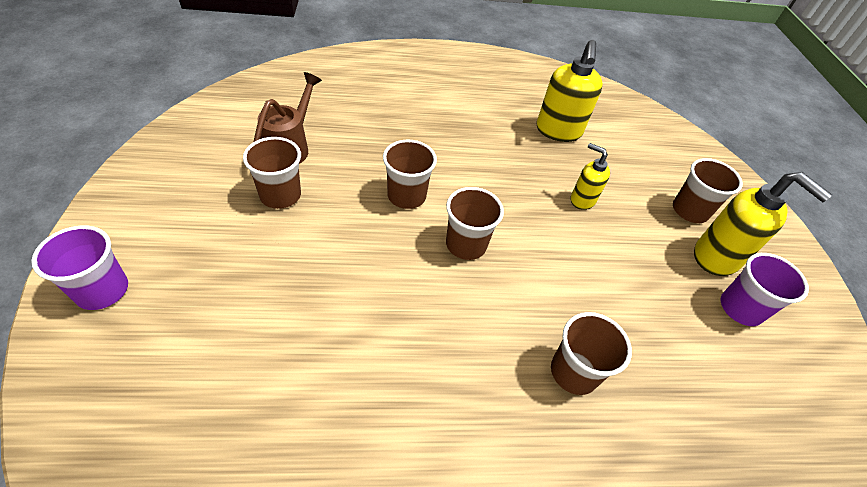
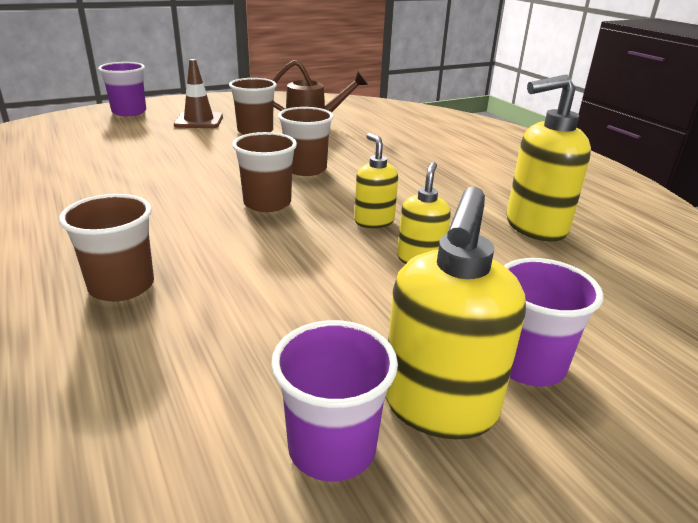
camera: 70 degrees right, 20 degrees down
(205, 230) = (199, 121): none -> brown traffic cone
(522, 198) = (374, 221): none -> yellow soap dispenser
(689, 211) = (528, 364): brown cup -> purple cup

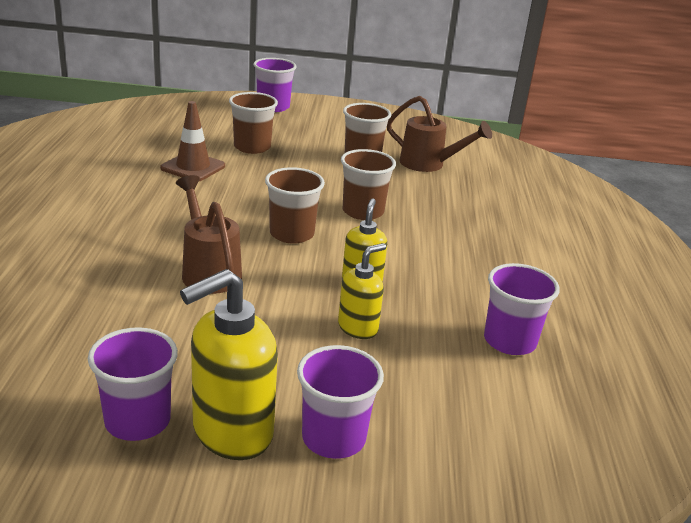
camera: 30 degrees right, 0 degrees up
(122, 286) = (121, 264): brown cup -> brown cup (252, 147)
(199, 121) = (323, 132): brown traffic cone -> brown traffic cone (193, 167)
(226, 260) = (208, 271): none -> brown watering can
(535, 227) = (509, 341): yellow soap dispenser -> purple cup

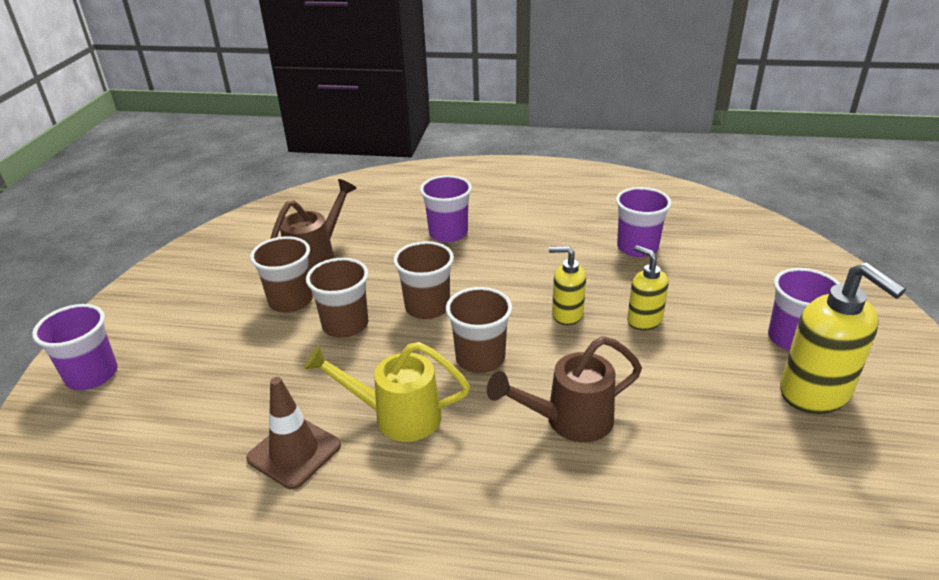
camera: 80 degrees left, 5 degrees up
(137, 421) = (832, 453): purple cup -> purple cup (448, 233)
(223, 200) = (397, 416): none -> yellow watering can
(252, 147) = (237, 394): brown cup -> brown cup (345, 325)

